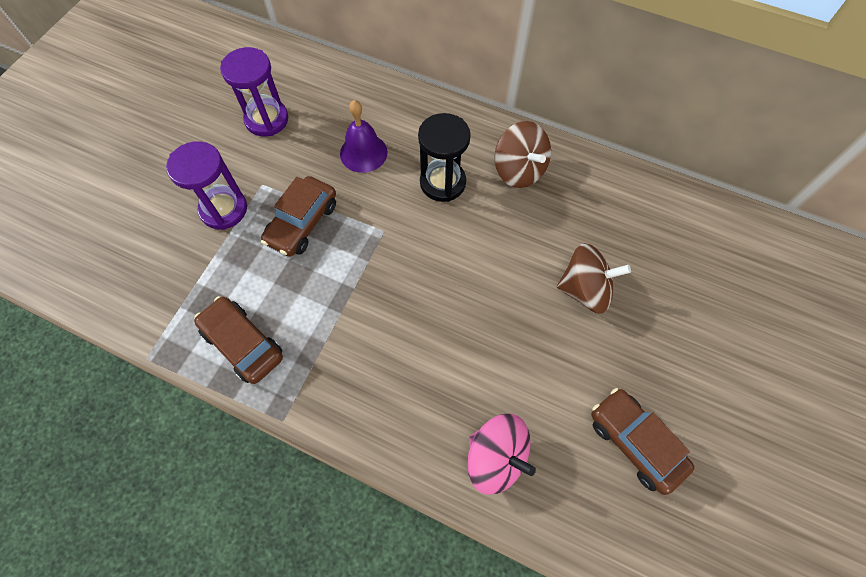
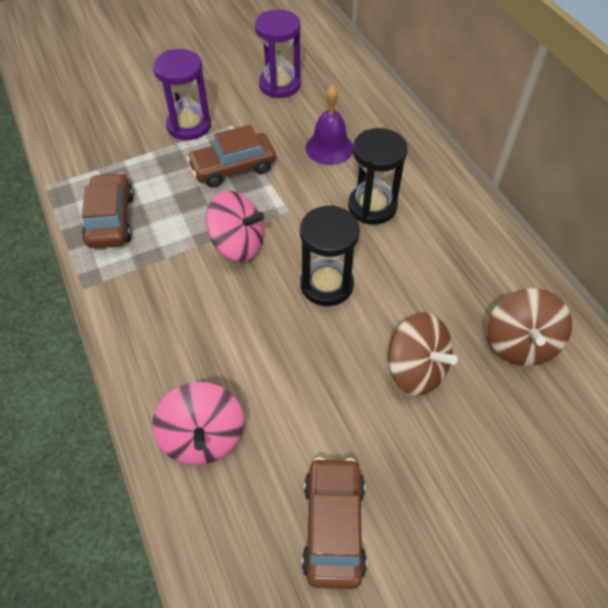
camera: 40 degrees right, 10 degrees down
(372, 287) = (238, 244): none -> pink spinning top
(469, 271) = (326, 284): none -> black hourglass
(519, 170) = (451, 238): brown spinning top -> brown spinning top (520, 343)

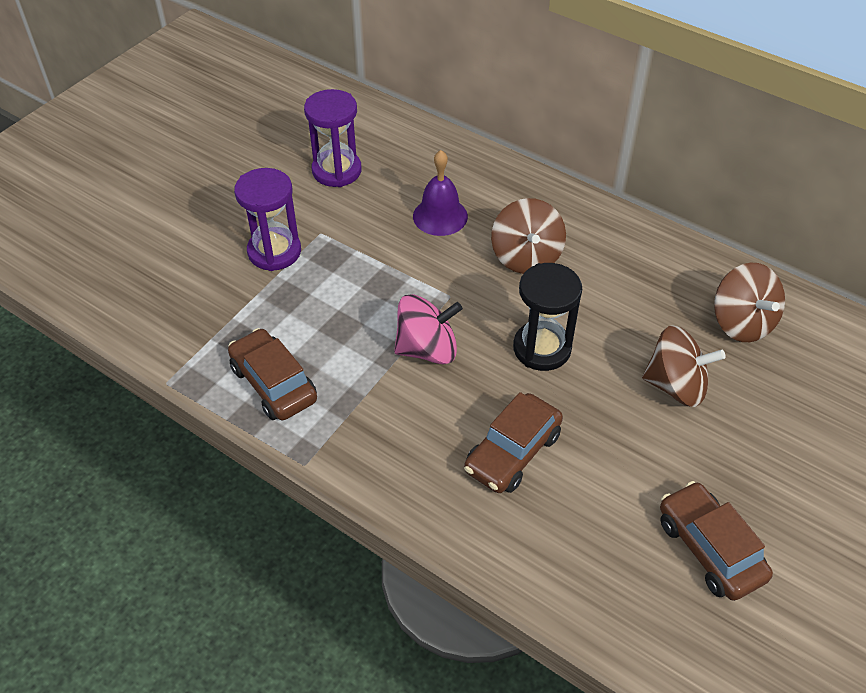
camera: 30 degrees left, 5 degrees down
(203, 437) = (541, 538): pink spinning top -> none
(233, 168) = (359, 276): brown car -> brown car (512, 452)
(372, 206) = (526, 257): black hourglass -> brown spinning top

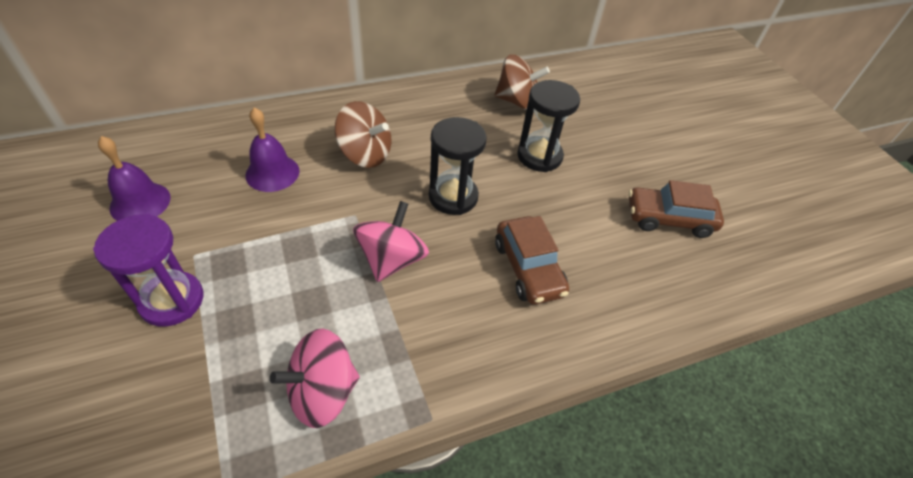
camera: 60 degrees left, 0 degrees up
(273, 384) = (322, 392): brown car -> pink spinning top
(336, 171) = (140, 202): purple hourglass -> purple bell
(676, 386) = (539, 156): brown spinning top -> black hourglass

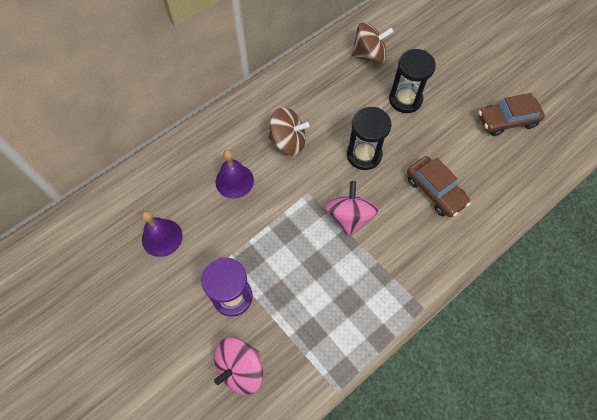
camera: 15 degrees left, 15 degrees up
(322, 392) = (356, 317): pink spinning top -> pink spinning top (240, 368)

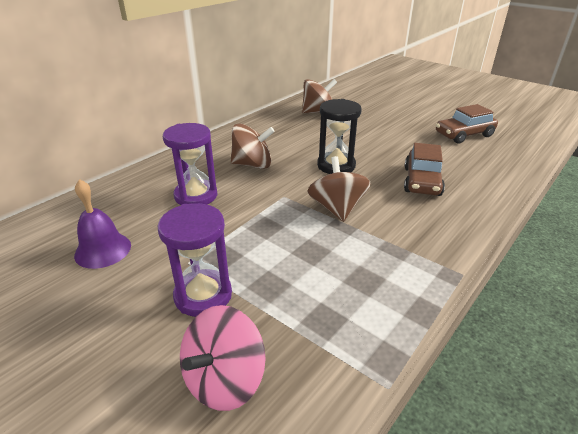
camera: 10 degrees left, 30 degrees down
(234, 181) = (196, 196): purple bell -> purple hourglass
(349, 217) = (337, 208): pink spinning top -> brown spinning top
(405, 99) = (362, 131): black hourglass -> none
(435, 191) = (422, 181): brown car -> brown car turned 60 degrees clockwise

